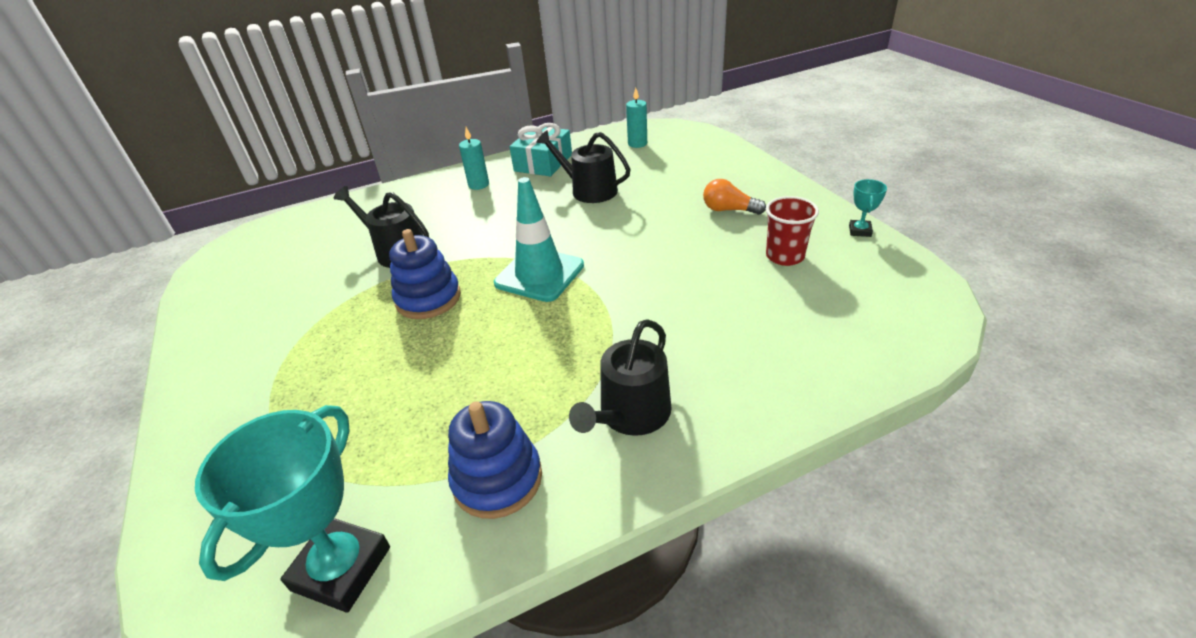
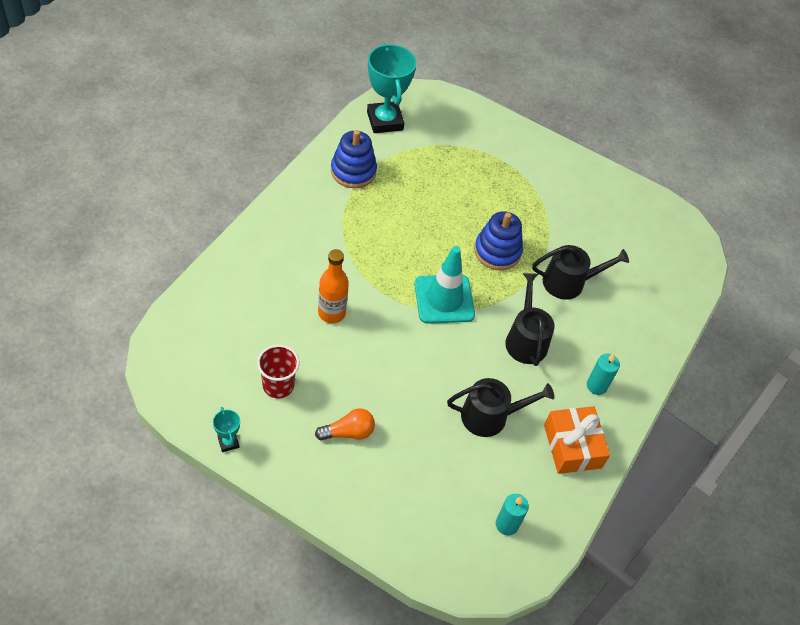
camera: 135 degrees right, 15 degrees up
(543, 163) = (572, 446): turquoise gift -> orange gift
(630, 415) = (313, 223): black watering can -> black watering can (525, 339)
(681, 299) = (331, 313): none -> orange bottle

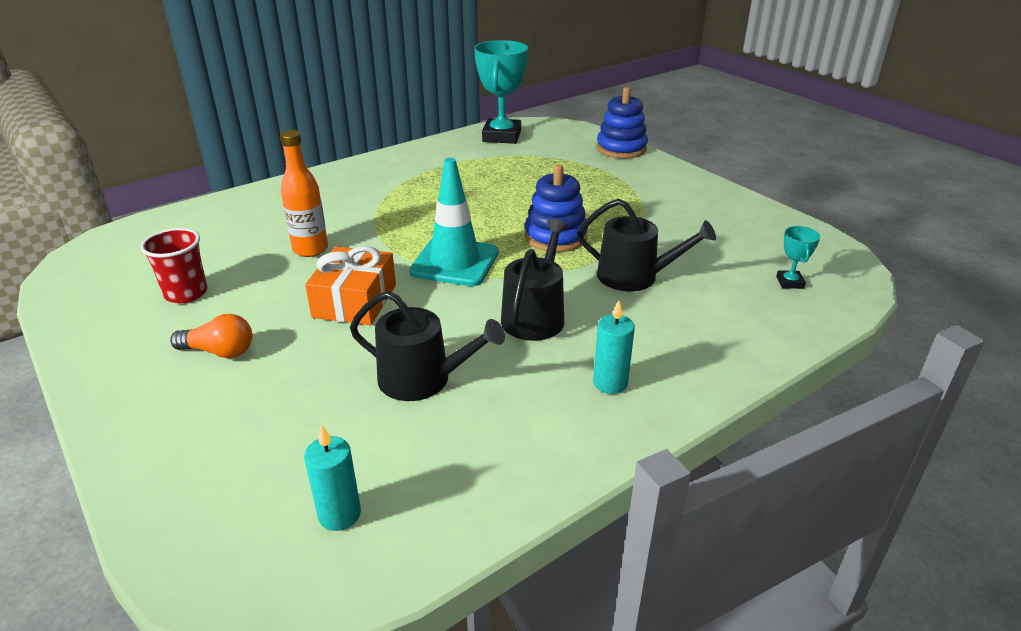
camera: 30 degrees right, 20 degrees down
(228, 442) = (73, 328): turquoise trophy -> turquoise trophy (789, 282)
(353, 171) = (437, 161): blue stacking toy -> blue stacking toy (621, 148)
(572, 446) = (523, 443): orange gift -> orange gift (355, 301)

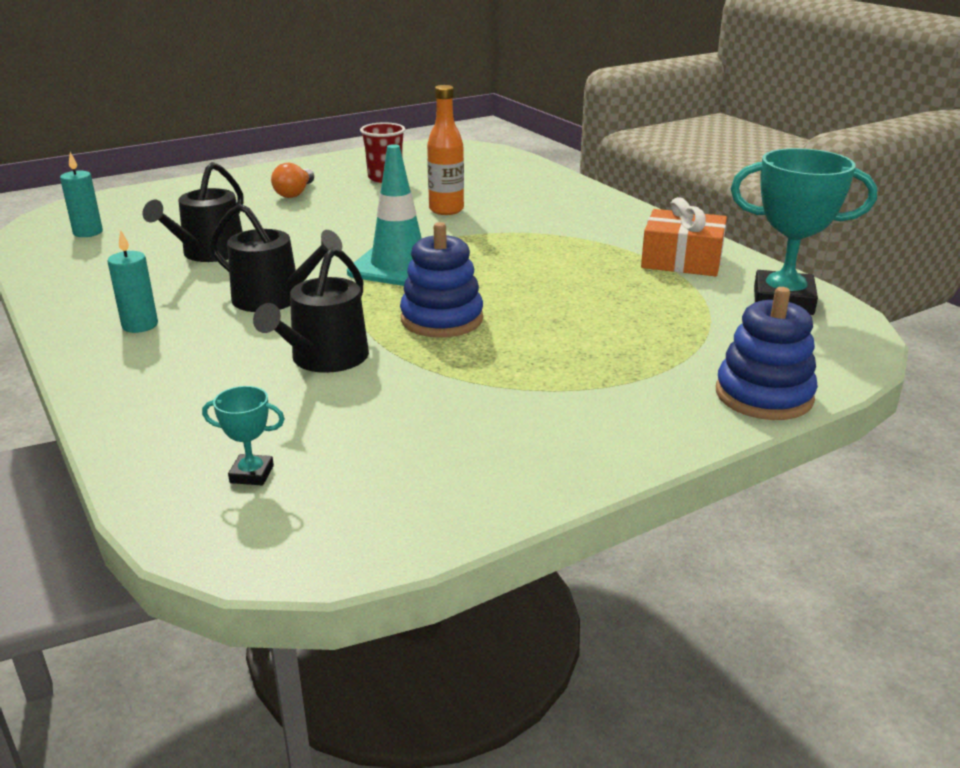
camera: 95 degrees right, 5 degrees down
(355, 301) = (344, 228): orange gift -> orange gift (682, 260)

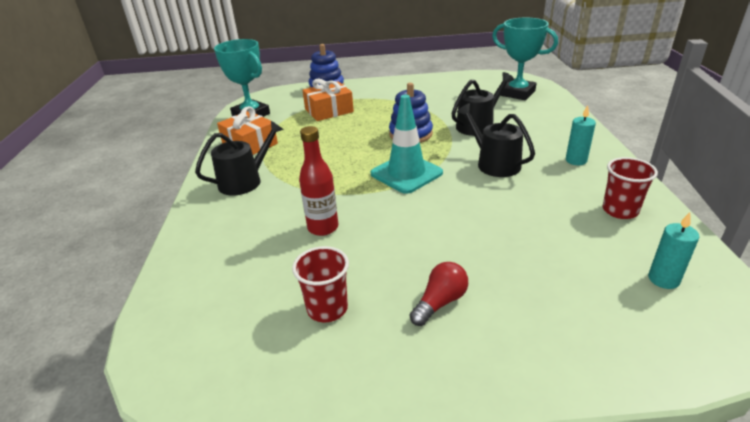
camera: 150 degrees left, 5 degrees up
(101, 275) = (620, 210): none -> red cup
(209, 253) = (537, 217): black watering can -> black watering can (245, 181)
(251, 474) = (517, 93): turquoise trophy -> turquoise trophy, size x2.22
(295, 193) = (440, 302): orange light bulb -> red light bulb
(446, 210) = (323, 228): orange bottle -> red bottle
(655, 336) = (329, 110): none -> orange gift

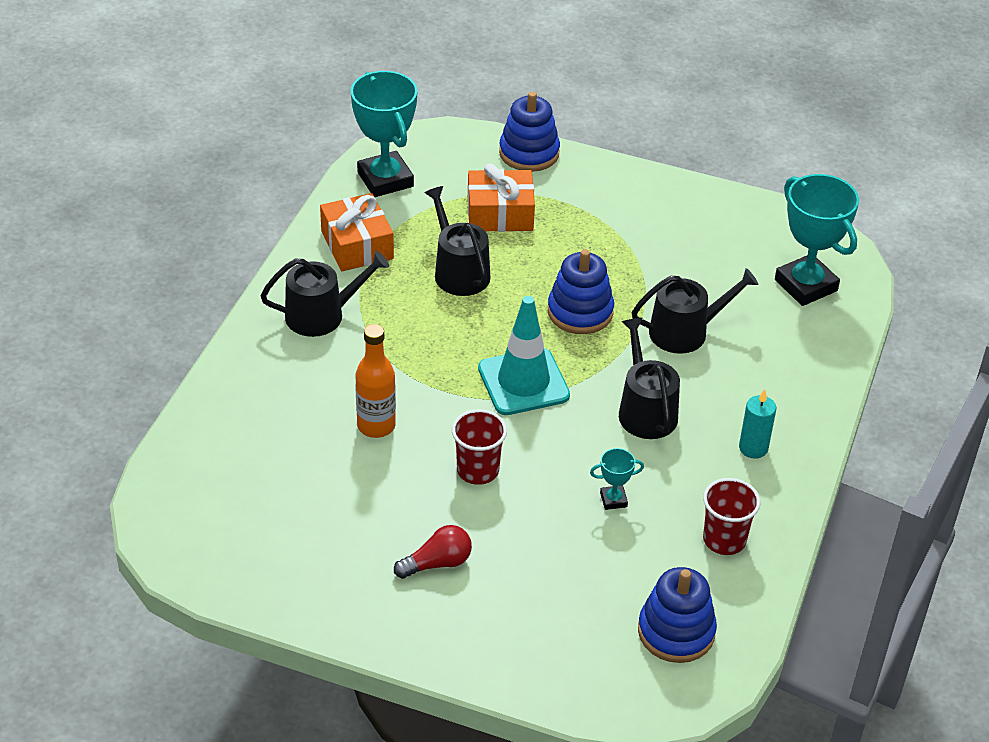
camera: 20 degrees right, 10 degrees up
(323, 138) = (458, 271): none -> black watering can
(323, 228) = (376, 426): red bottle -> orange bottle
(327, 308) = (328, 525): red cup -> red cup (478, 470)
(526, 214) = (613, 500): none -> turquoise trophy
(663, 279) = (676, 632): turquoise candle -> blue stacking toy

